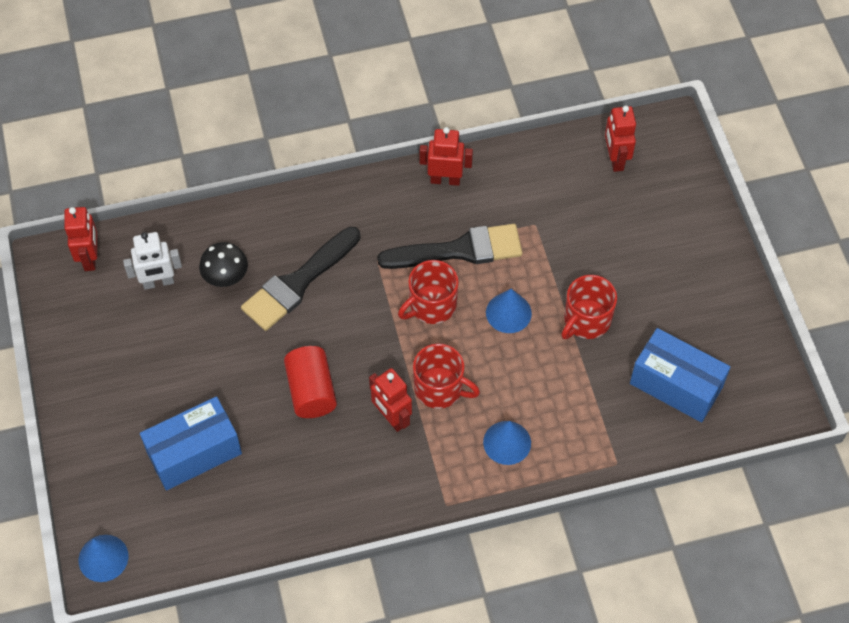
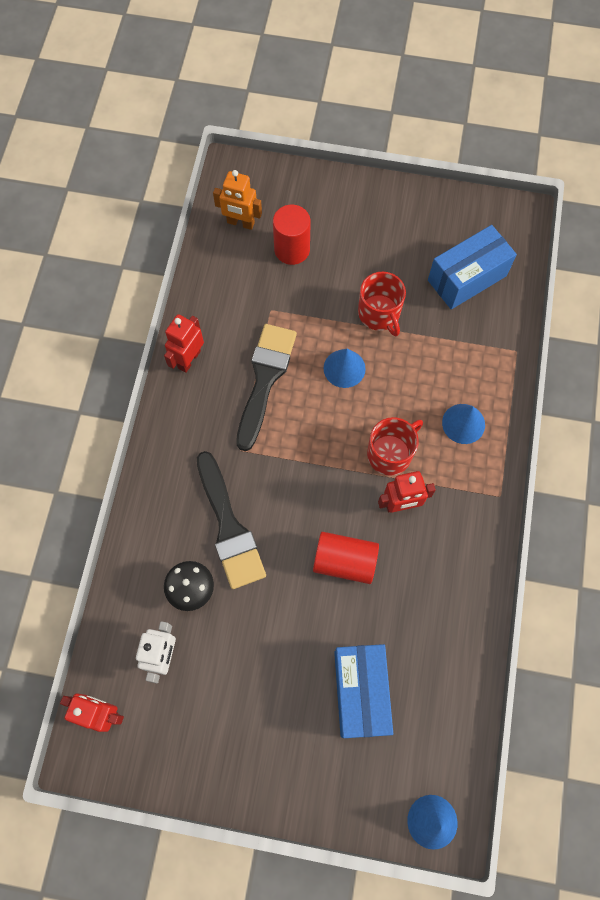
camera: 65 degrees left, 10 degrees up
(431, 305) = (307, 425): red mug -> none
(612, 215) = (292, 249): none -> red cylinder
(615, 159) = (240, 223): red robot -> orange robot

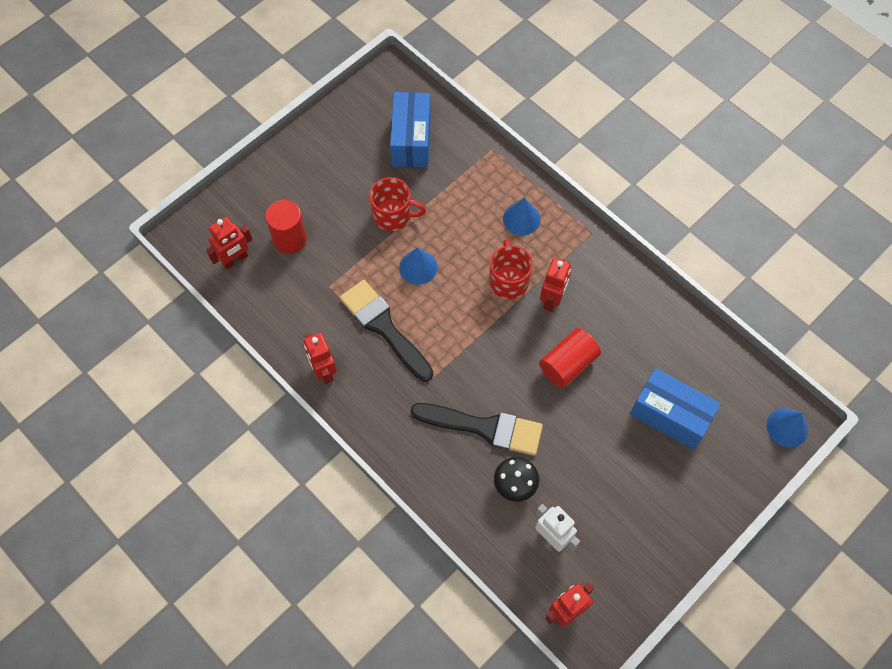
camera: 55 degrees left, 5 degrees down
(240, 223) = (235, 260): orange robot -> red robot

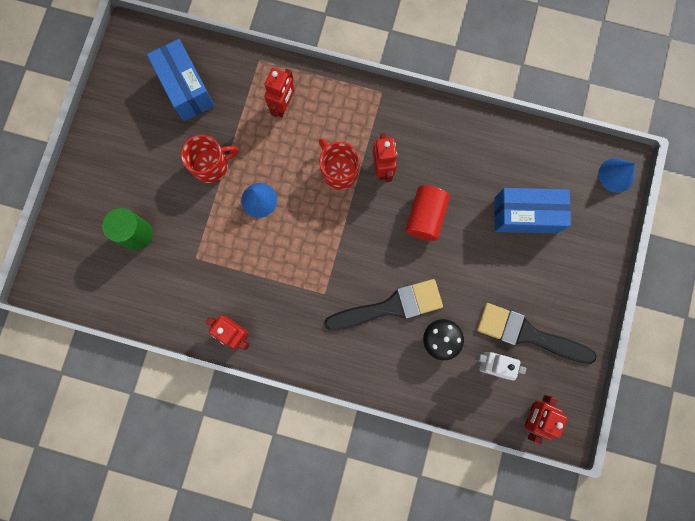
camera: 30 degrees left, 15 degrees up
(235, 260) = (102, 278): red robot -> red robot (283, 106)
(290, 239) = (137, 234): red cylinder -> green cylinder
(384, 327) = (262, 267): black brush -> black brush (528, 334)
(521, 219) = (318, 110): blue cone -> none

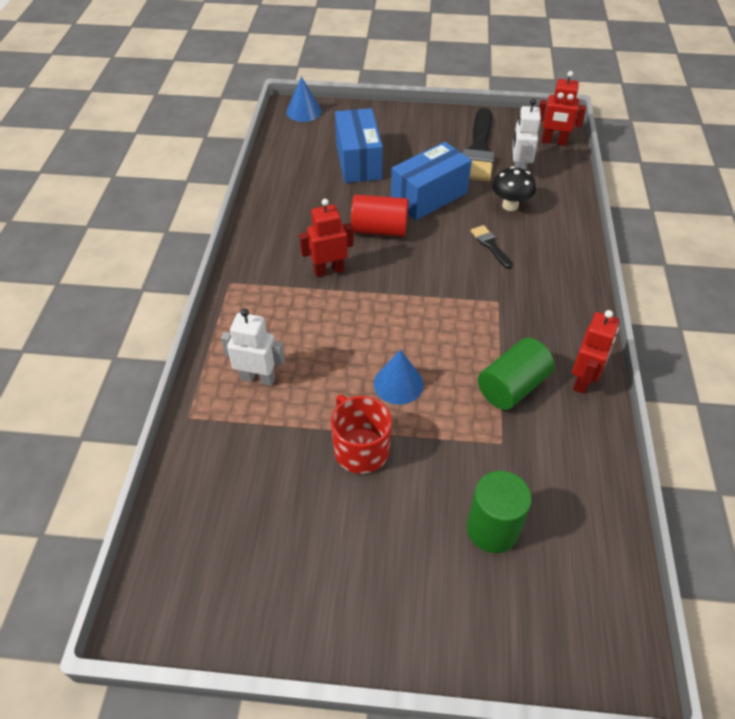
camera: 100 degrees left, 30 degrees down
(186, 88) = (240, 506): blue box -> blue box (429, 196)
(240, 279) = (512, 387): none -> green cylinder
(283, 106) = (258, 378): red robot -> white robot
(339, 171) = (340, 309): red mug -> none
(390, 306) = (490, 245): black brush -> black brush, size x0.47

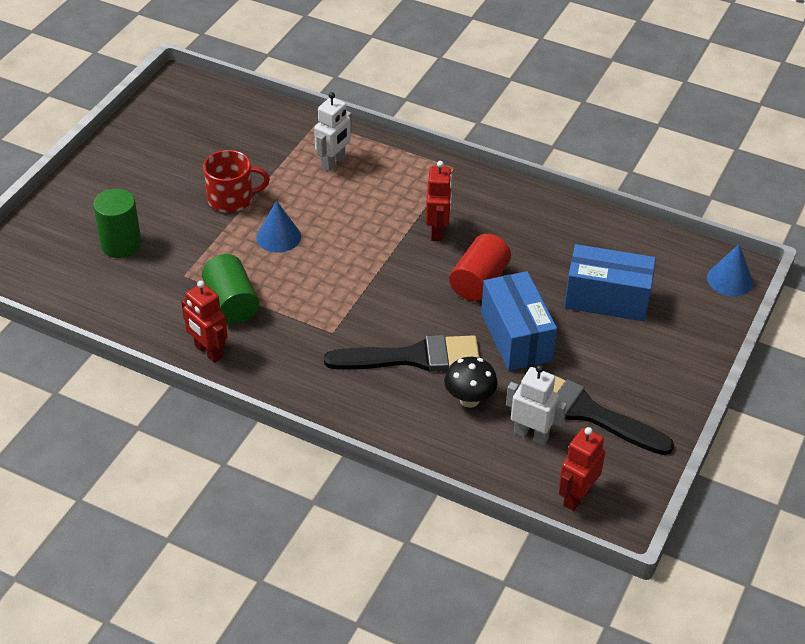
camera: 110 degrees right, 5 degrees down
(490, 245) = (413, 357): black brush -> black brush, size x2.14

